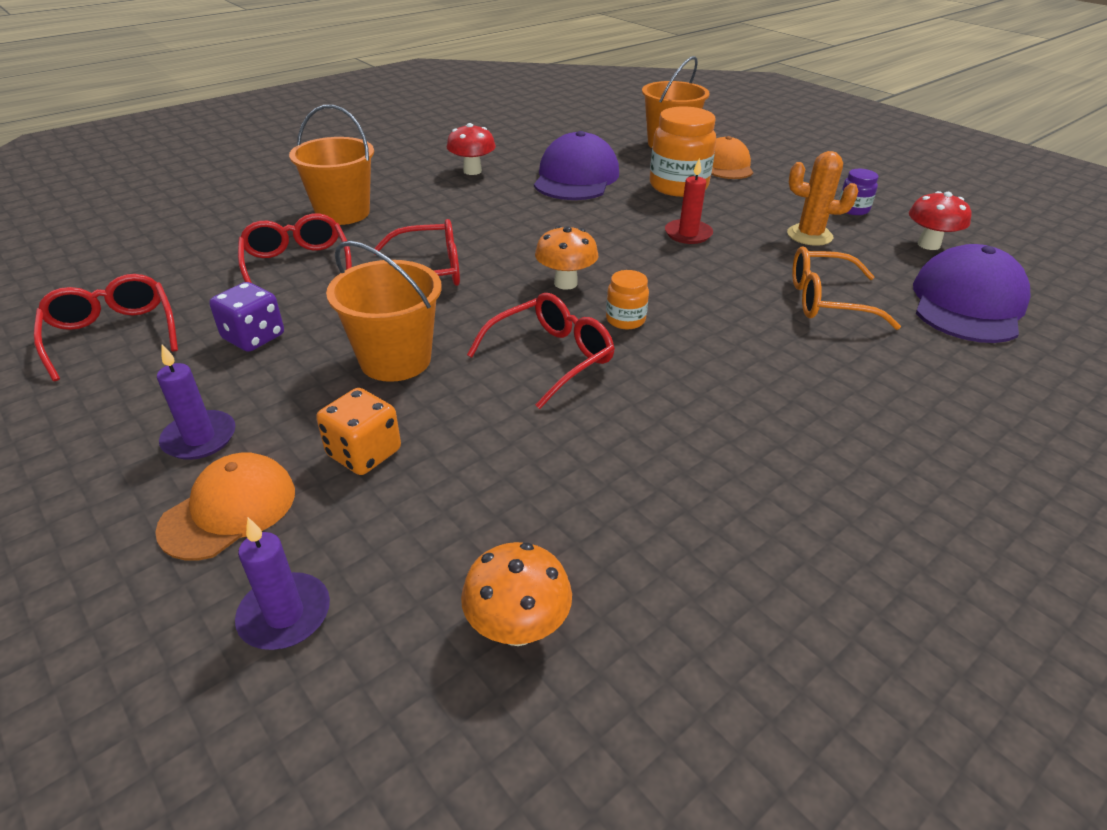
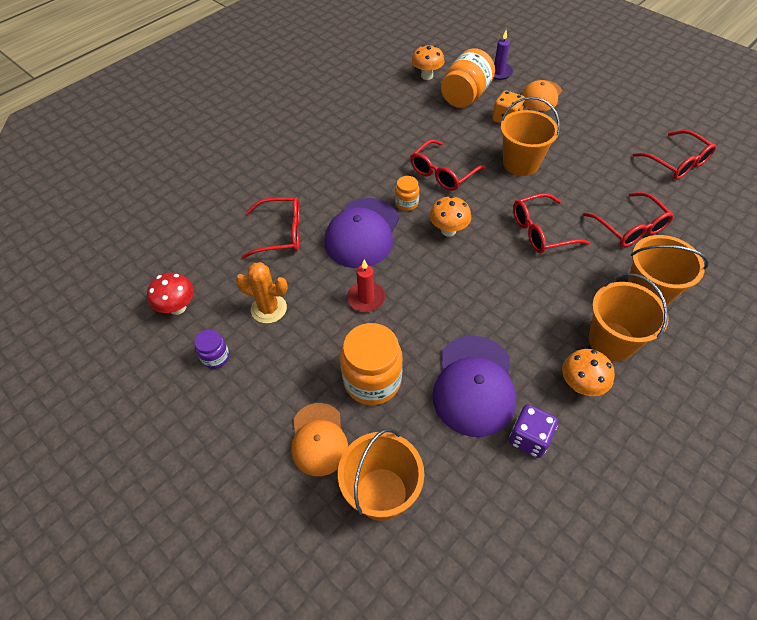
camera: 175 degrees right, 15 degrees up
(199, 438) = (577, 118): purple candle -> none
(254, 337) = (603, 169): purple dice -> purple dice (529, 438)
(418, 189) = (611, 341): none -> orange bucket
(430, 532) = (465, 96): none -> orange jar
(472, 171) = (580, 385): red mushroom -> orange mushroom
(826, 301) = (281, 233): orange glasses -> red glasses
(967, 303) = (190, 241): purple cap -> purple cap (362, 233)

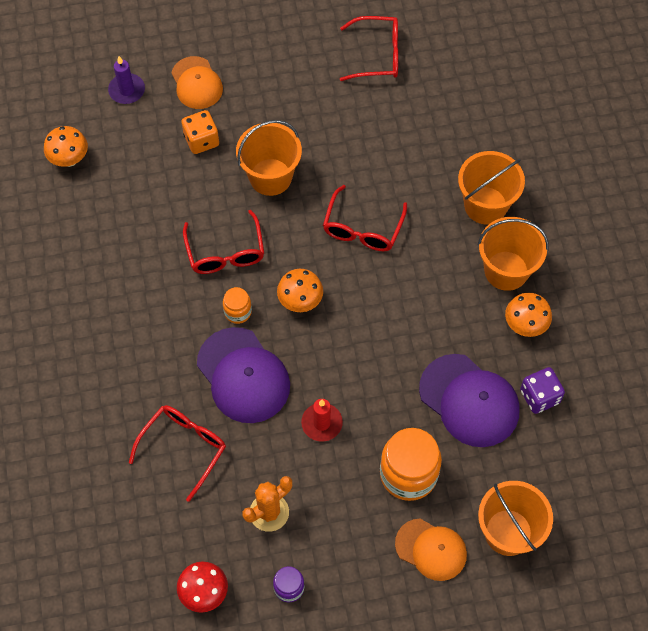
camera: 55 degrees left, 10 degrees up
(465, 96) = (135, 149): orange jar -> none
(630, 228) = (415, 158): red glasses -> none

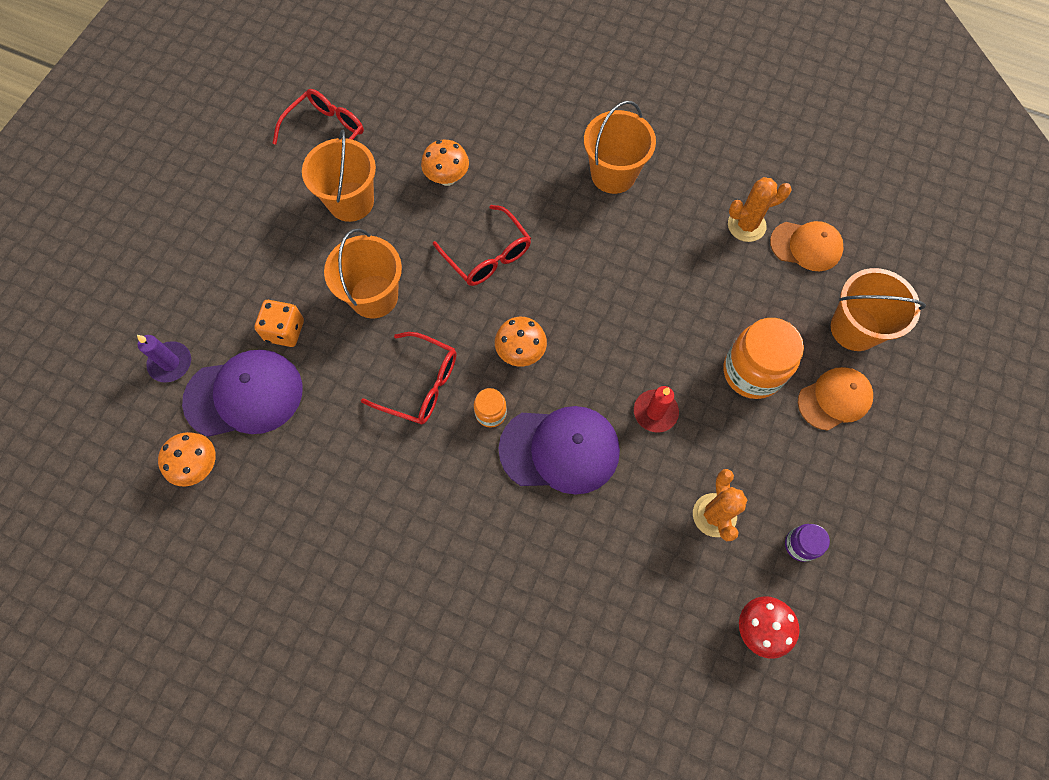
camera: 55 degrees left, 5 degrees up
(184, 447) = (597, 552): red glasses -> none
(197, 83) = (220, 296): orange cap -> orange cap (806, 246)
(469, 400) = (714, 279): purple cap -> purple cap (244, 395)
(485, 205) = (540, 149): orange bucket -> orange bucket (351, 201)
(525, 325) = (674, 193): orange mushroom -> orange mushroom (447, 178)
(539, 396) = (746, 225): purple dice -> orange cactus

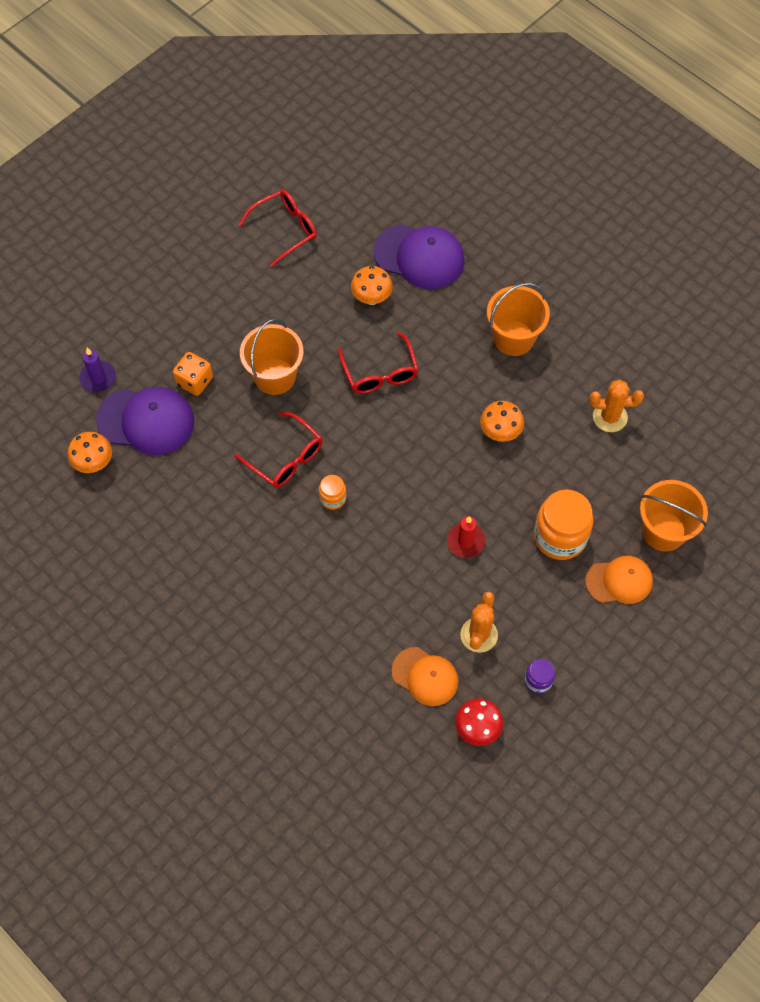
camera: 20 degrees right, 5 degrees down
(351, 201) = (284, 293): orange bucket -> none
(520, 352) = (375, 459): orange mushroom -> orange mushroom (500, 432)
(560, 450) = (376, 544): purple cap -> purple cap (419, 256)
(806, 246) = (654, 450): orange cap -> orange cap (425, 676)

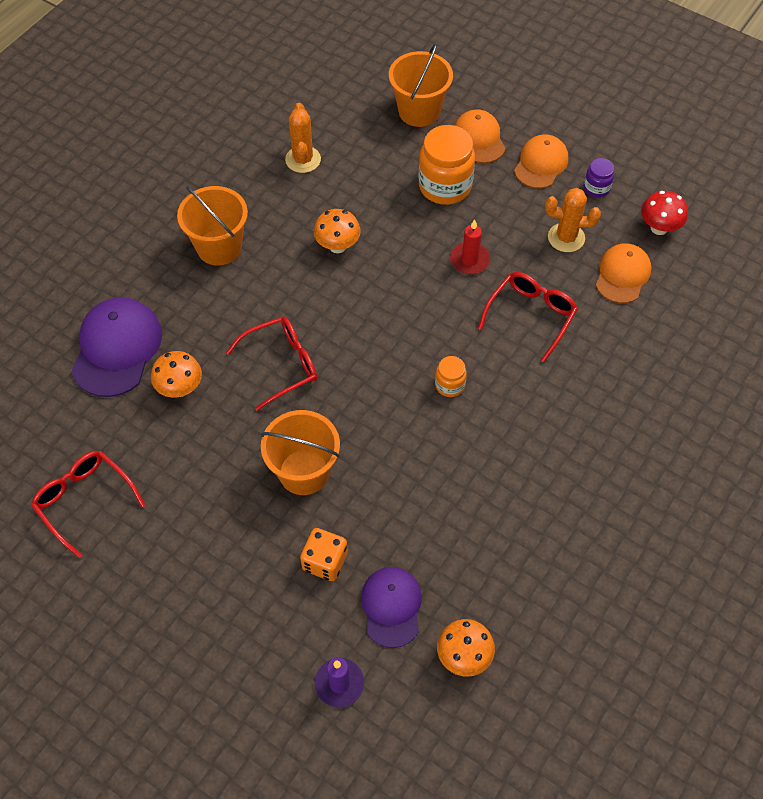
camera: 100 degrees left, 5 degrees down
(146, 421) = (391, 607): purple cap -> purple cap, size x0.65
(286, 458) = (410, 440): red glasses -> red glasses (531, 315)
(578, 634) = (541, 164): none -> orange cap

